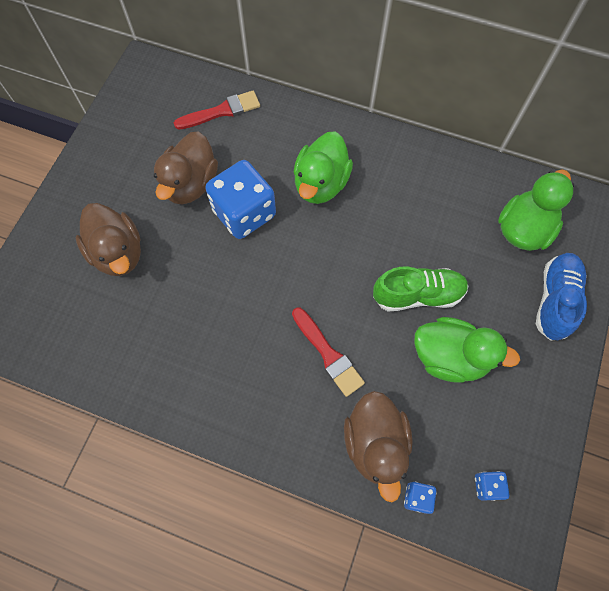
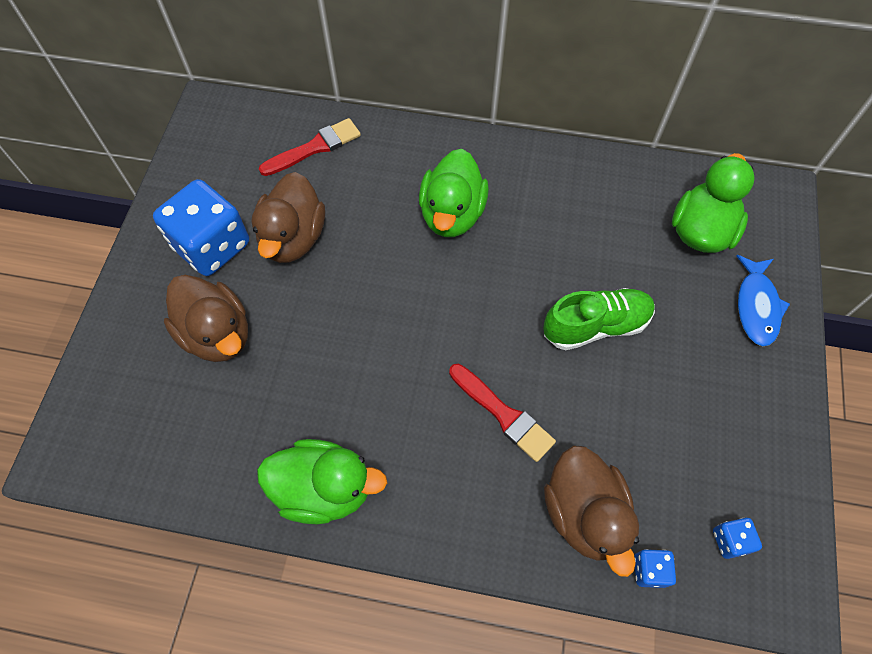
camera: 10 degrees left, 5 degrees down
(244, 213) = (366, 262): blue dice -> blue dice (212, 246)
(450, 357) = (650, 393): green duck -> green duck (324, 489)
(555, 300) = (756, 306): blue shoe -> blue fish

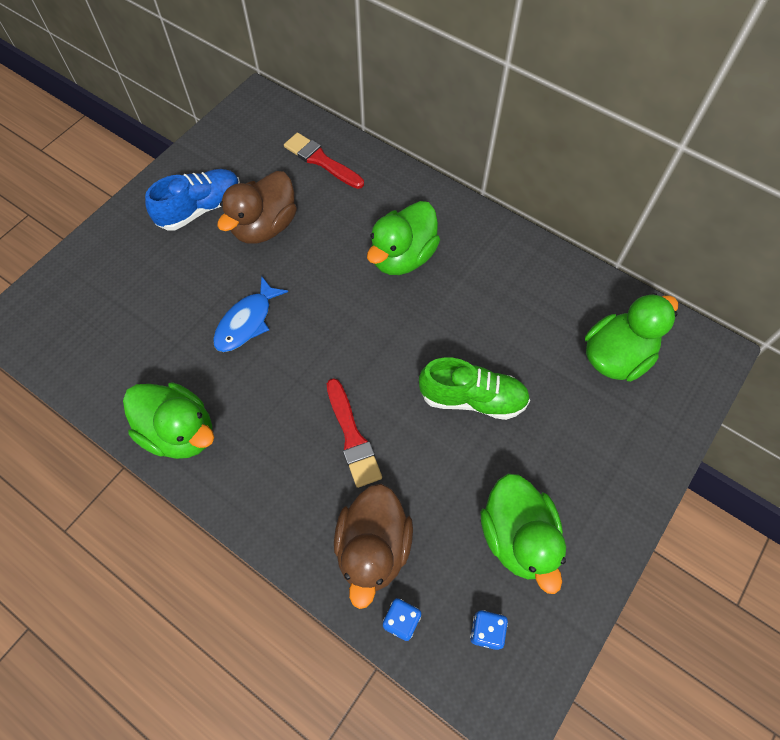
camera: 25 degrees right, 0 degrees up
(212, 246) = (200, 209): blue dice -> blue shoe
(217, 334) = (167, 278): brown duck -> none
(314, 148) = (321, 161): red brush -> red brush turned 135 degrees counterclockwise
(708, 439) = (517, 537): none -> green duck
(756, 306) = (630, 443): blue fish -> blue fish (247, 322)

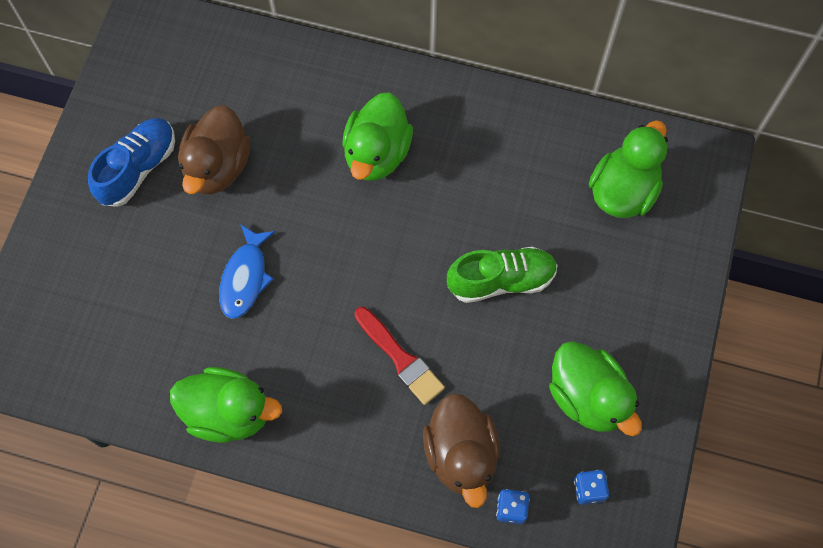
camera: 20 degrees left, 5 degrees up
(321, 161) = (246, 70): red brush -> none

